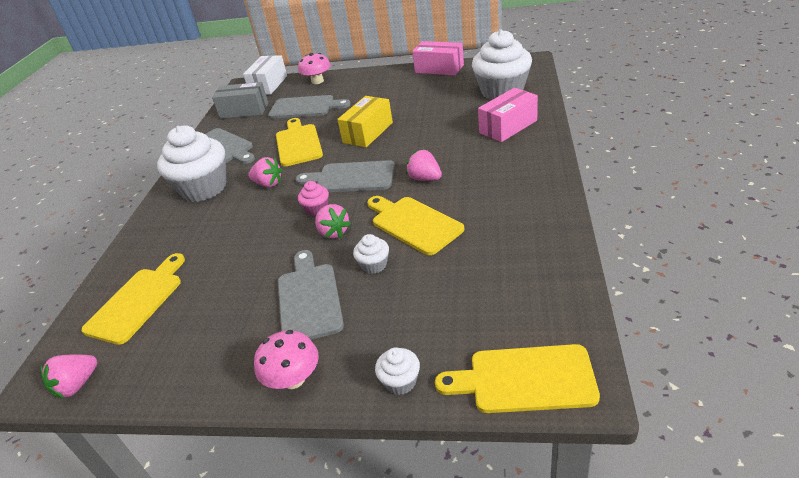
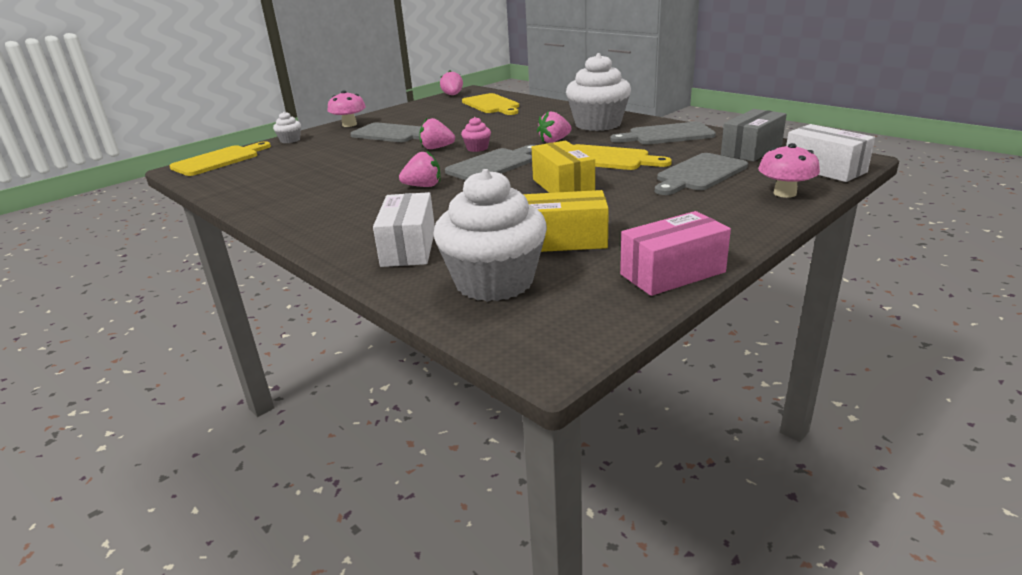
camera: 125 degrees right, 10 degrees down
(374, 265) = (375, 151): white cupcake -> none
(413, 224) = (382, 169): yellow cutting board -> none
(440, 98) = (564, 240): none -> yellow box
(508, 126) = (408, 247): pink box -> white box

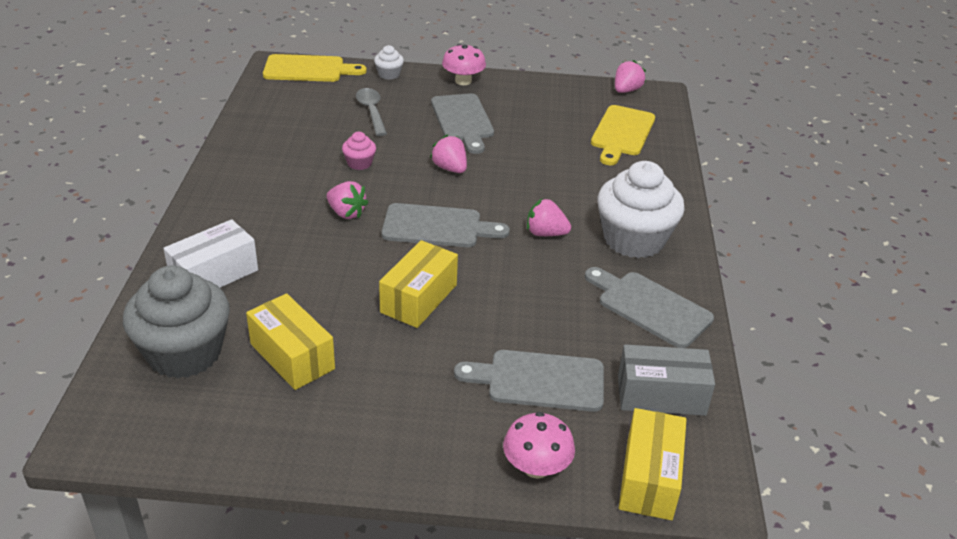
camera: 45 degrees right, 10 degrees up
(321, 154) = (371, 111): none -> grey spoon
(477, 148) = (473, 194): pink cupcake -> pink cupcake (359, 163)
(494, 282) = (184, 353): white cupcake -> grey cupcake
(608, 159) = (526, 295): yellow cutting board -> none
(672, 273) = (271, 452): pink box -> none
(824, 169) = (649, 478): white box -> yellow box

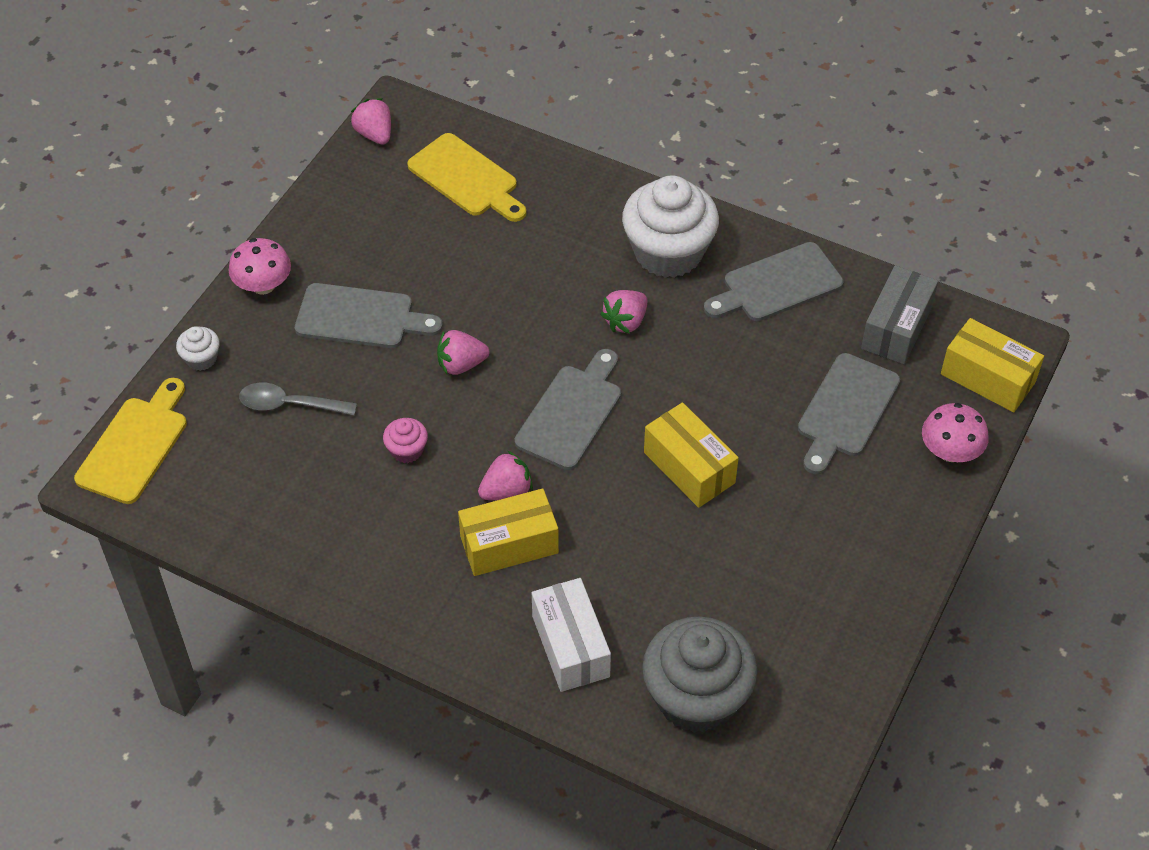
camera: 65 degrees left, 15 degrees up
(292, 356) = (737, 601): yellow box -> yellow box (509, 544)

